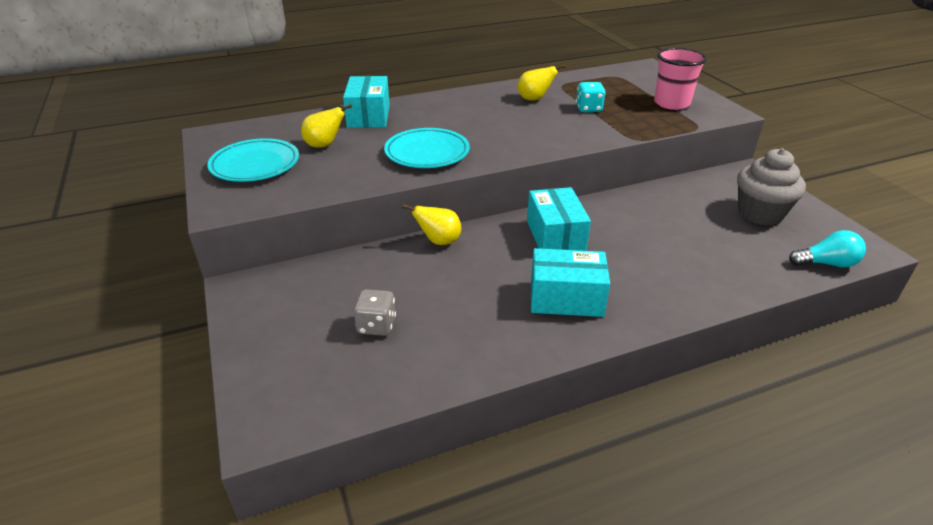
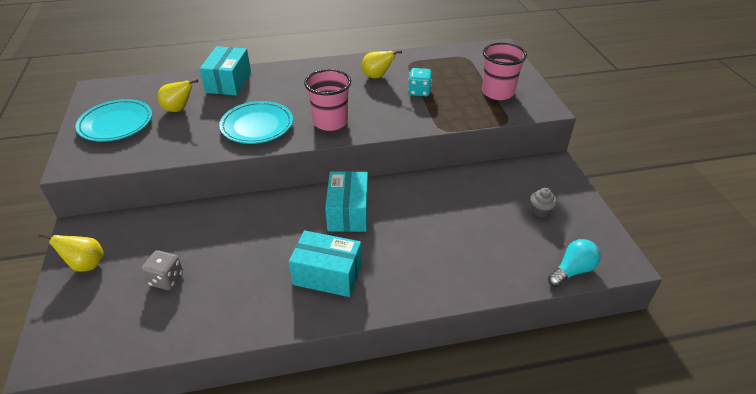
camera: 10 degrees right, 5 degrees up
(439, 241) = (250, 206): yellow pear -> yellow pear (86, 265)
(508, 143) = (330, 122): none -> pink cup
(760, 213) = (540, 211): grey cupcake -> grey cupcake, size x0.46
(826, 263) = (572, 270): turquoise light bulb -> turquoise light bulb turned 45 degrees counterclockwise

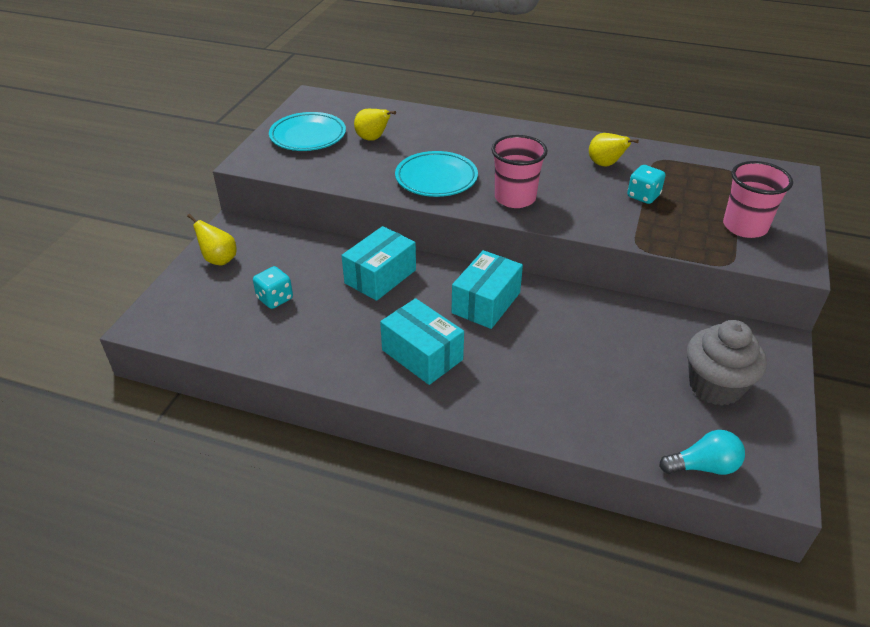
camera: 30 degrees right, 0 degrees up
(166, 279) = (275, 299): grey dice -> turquoise dice
(228, 82) = (439, 125): turquoise box -> turquoise box (380, 276)
(540, 211) = (715, 386): grey cupcake -> grey cupcake, size x2.16

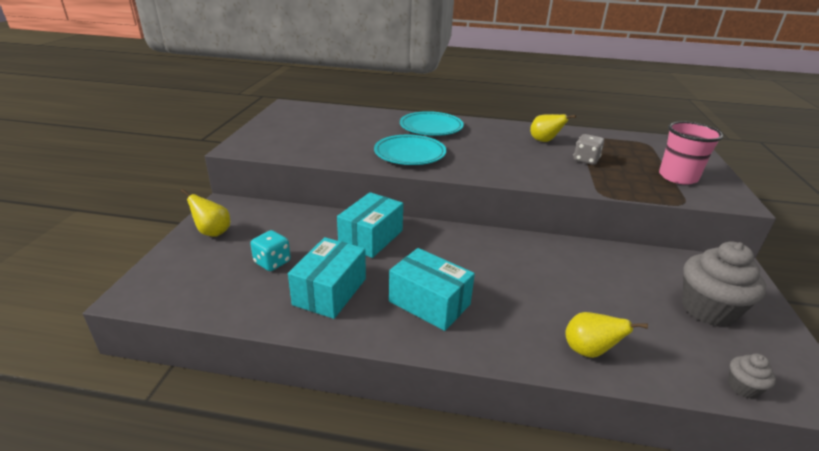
camera: 10 degrees left, 10 degrees down
(308, 136) = (290, 129): turquoise plate -> turquoise plate (431, 127)
(373, 139) = (347, 130): yellow pear -> yellow pear (589, 351)
(486, 303) = (474, 253): turquoise box -> turquoise box (330, 291)
(515, 198) = (482, 165): pink cup -> none
(643, 196) = (586, 160): turquoise dice -> grey dice
(703, 466) = (743, 387): turquoise light bulb -> grey cupcake

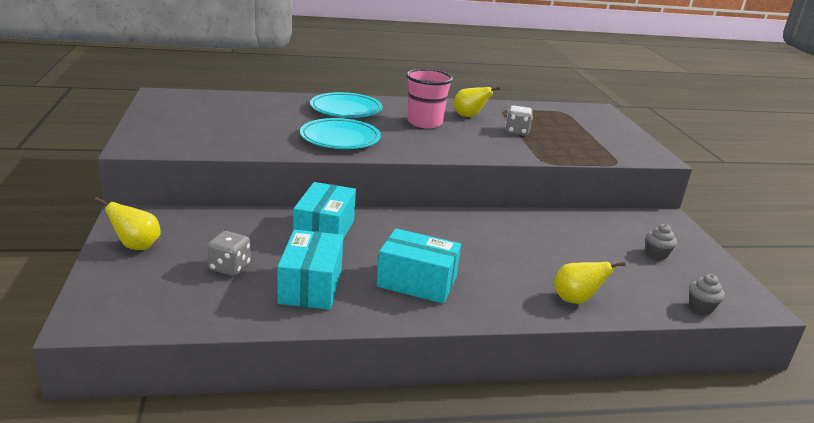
camera: 20 degrees left, 5 degrees down
(272, 262) = (229, 267): turquoise dice -> grey dice
(678, 177) = (603, 141): pink cup -> pink cup (424, 123)
(708, 309) = (657, 254): grey cupcake -> grey cupcake, size x0.46

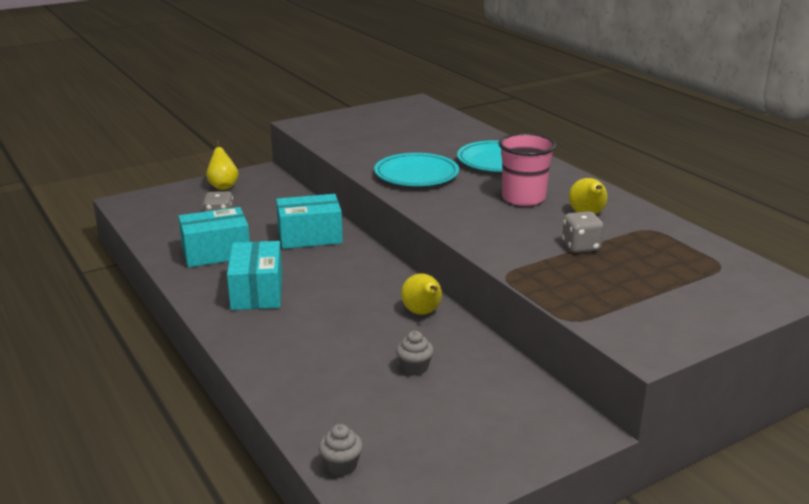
camera: 70 degrees right, 0 degrees up
(575, 300) = (290, 377): yellow pear -> yellow pear (422, 313)
(657, 254) = (454, 425): grey cupcake -> grey cupcake (414, 368)

